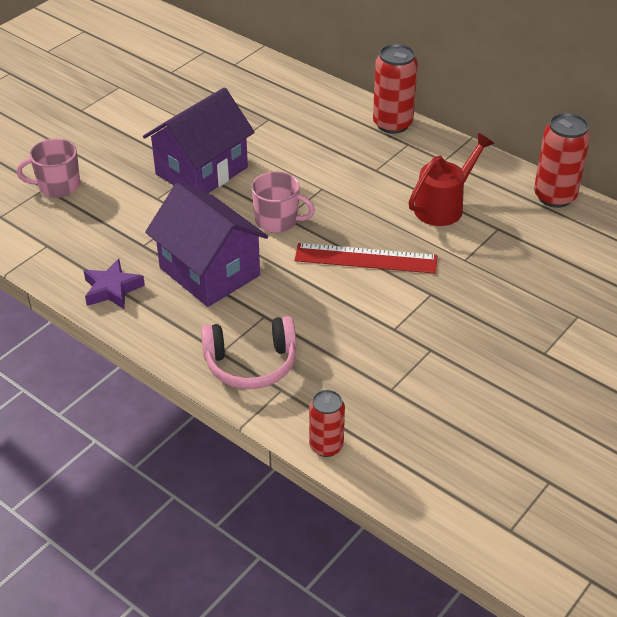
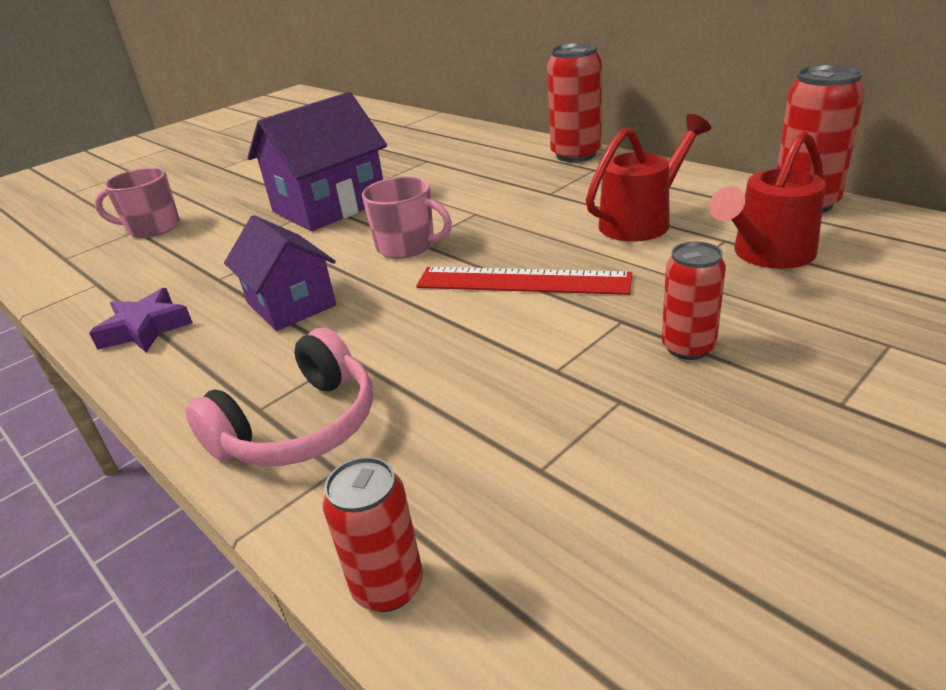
camera: 10 degrees right, 10 degrees down
(209, 272) = (291, 304): purple house -> purple house, size x0.66
(251, 363) = (299, 426): pink headphones -> pink headphones turned 45 degrees counterclockwise
(469, 315) = (688, 347): none -> red can
(522, 244) = (767, 255): none -> red watering can

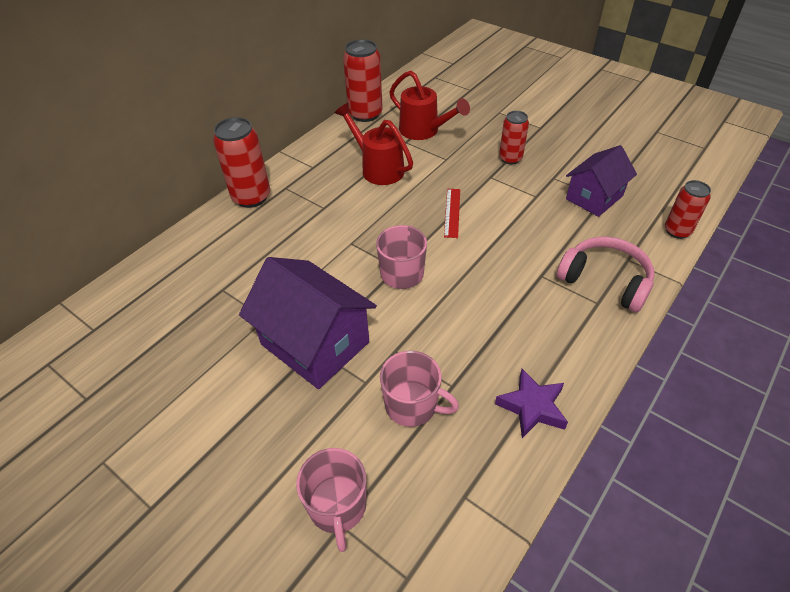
camera: 100 degrees left, 15 degrees up
(215, 257) = (412, 405): none -> pink mug
(291, 304) = (487, 321): purple house -> purple house (594, 197)
(522, 281) = (452, 212): red ruler -> red ruler, size x0.58

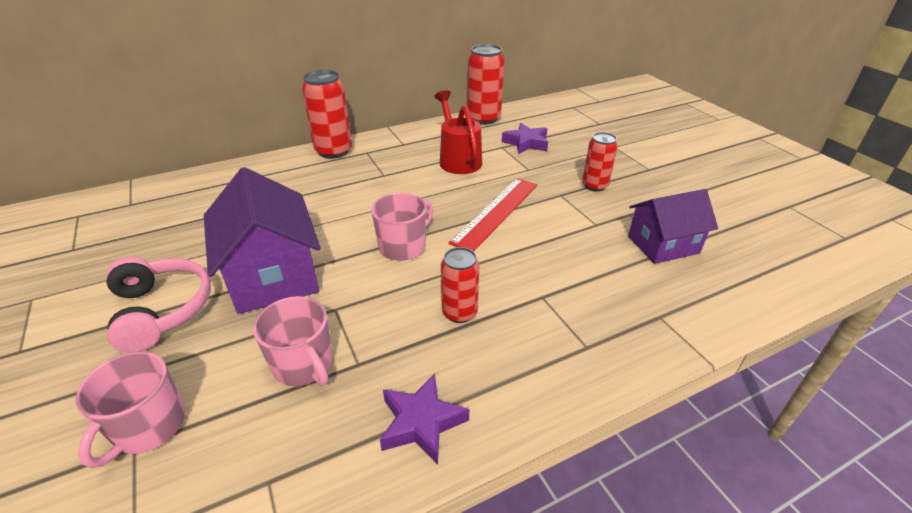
camera: 25 degrees right, 10 degrees down
(424, 131) = (526, 143): red watering can -> purple star
(452, 212) = (496, 212): red ruler -> red ruler, size x1.73
(605, 281) = (613, 328): pink headphones -> pink headphones (162, 310)
(677, 231) = (747, 309): red can -> red can (459, 312)

